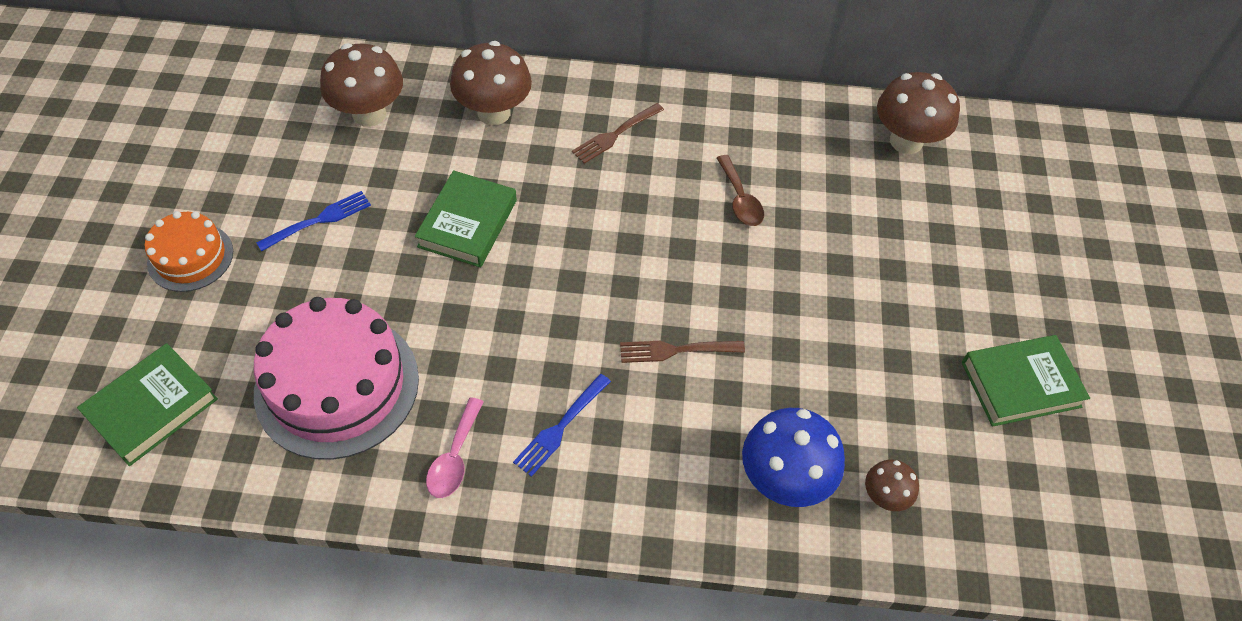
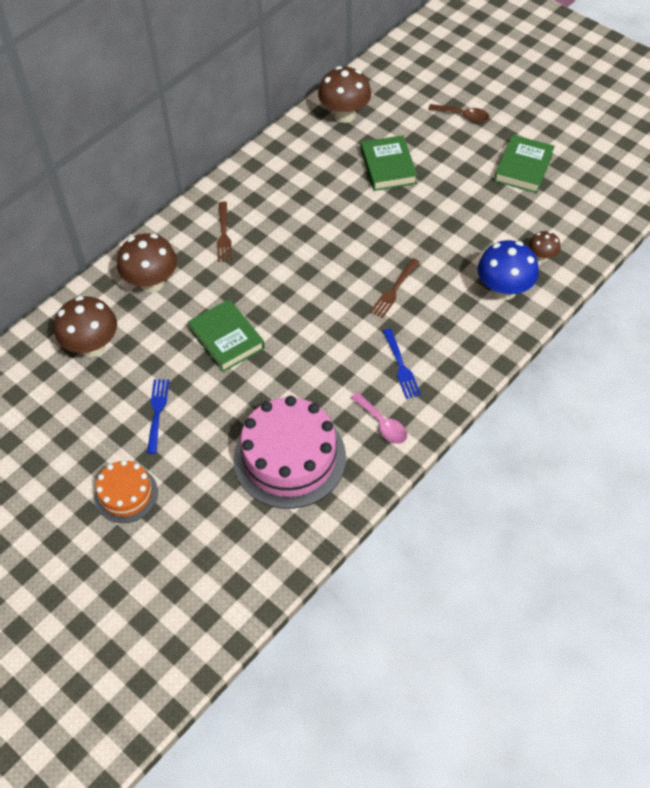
camera: 50 degrees left, 0 degrees up
(152, 407) = (228, 561): green book -> green book (388, 167)
(740, 199) = (320, 206): brown spoon -> brown spoon (463, 116)

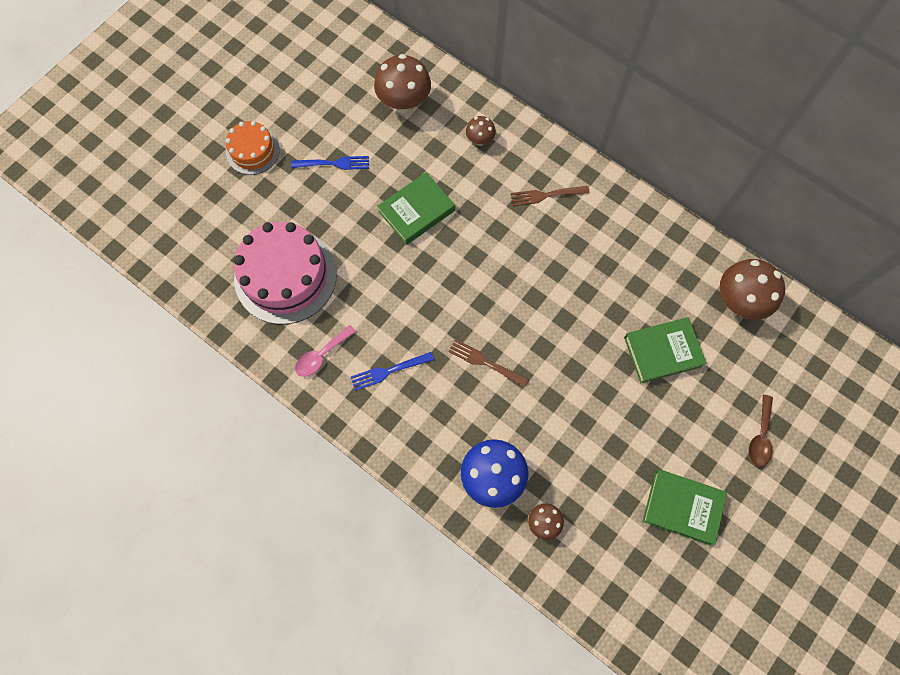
camera: 85 degrees right, 15 degrees up
(152, 283) = (480, 140): brown mushroom -> brown mushroom, size x0.53

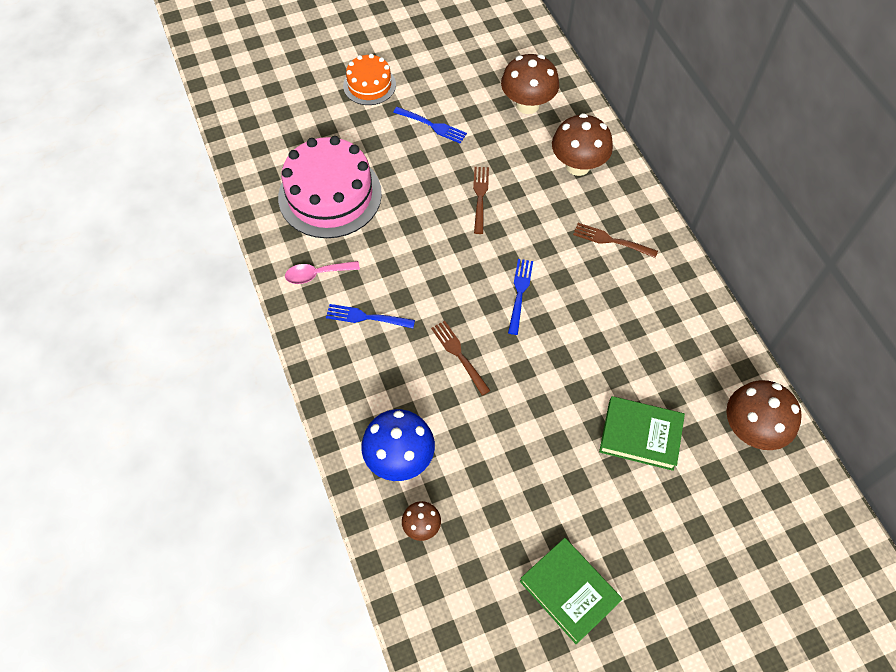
camera: 30 degrees right, 10 degrees down
(416, 211) = (480, 197): green book -> brown fork
(480, 140) = (578, 165): brown mushroom -> brown mushroom, size x1.90
(501, 281) = (520, 293): none -> blue fork
(760, 436) = (695, 570): brown spoon -> none

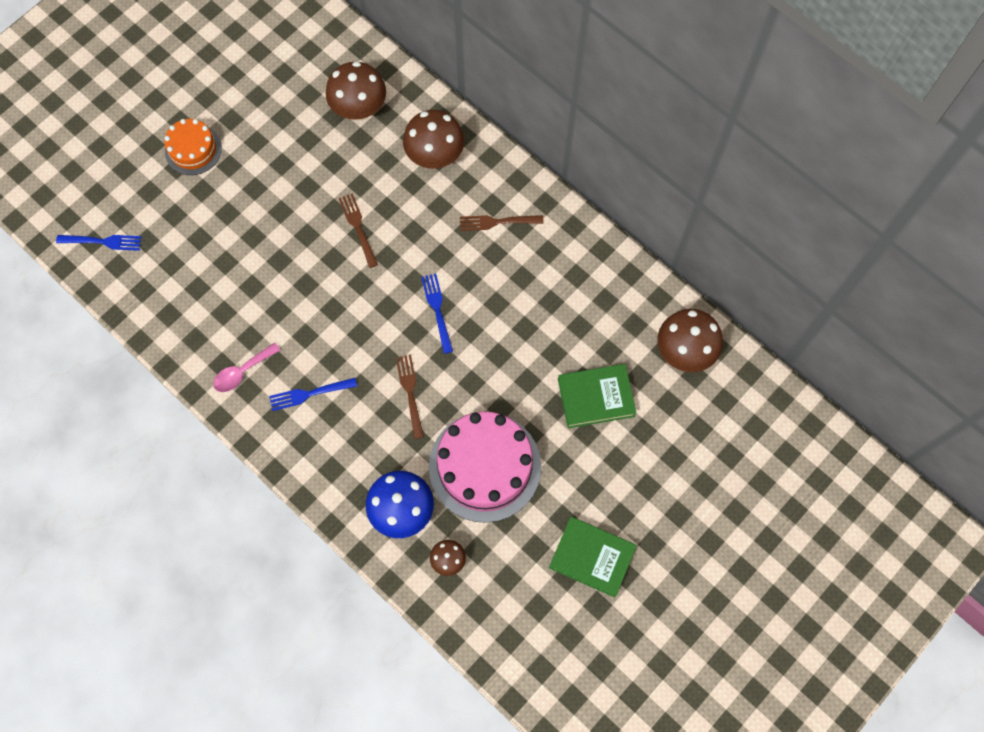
camera: 25 degrees left, 10 degrees up
(330, 195) = (214, 286): pink cake -> pink cake (485, 466)
(431, 125) = (276, 170): blue fork -> blue fork (102, 242)
(459, 355) = (410, 393): brown fork -> brown fork turned 45 degrees clockwise

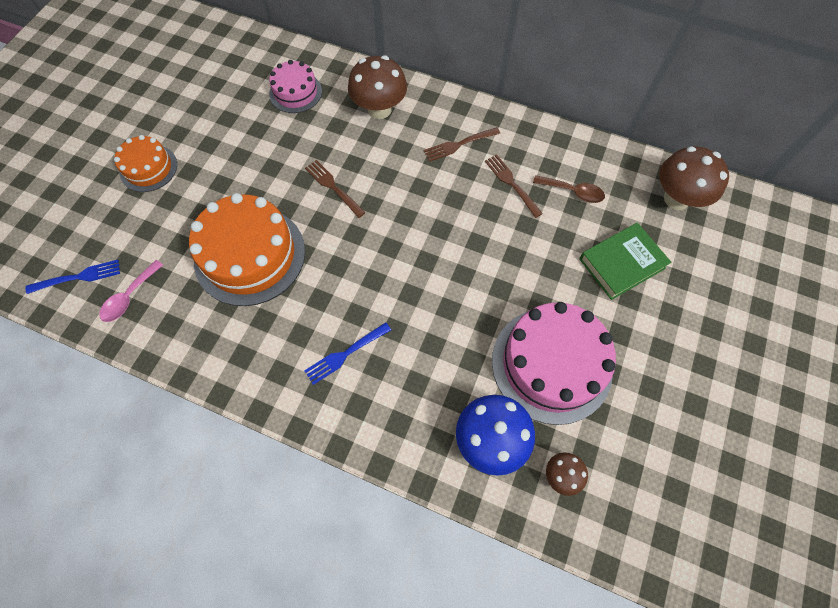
camera: 20 degrees left, 5 degrees down
(242, 372) = (267, 356): pink spoon -> pink spoon (129, 297)
(258, 272) = (250, 255): none -> orange cake
(359, 109) = (295, 92): brown mushroom -> pink cake
(410, 393) = (446, 319): brown fork -> brown fork (512, 184)
(437, 310) = (439, 235): blue fork -> none
(586, 310) = (573, 192): none -> brown spoon
(592, 557) = (700, 417): green book -> none

